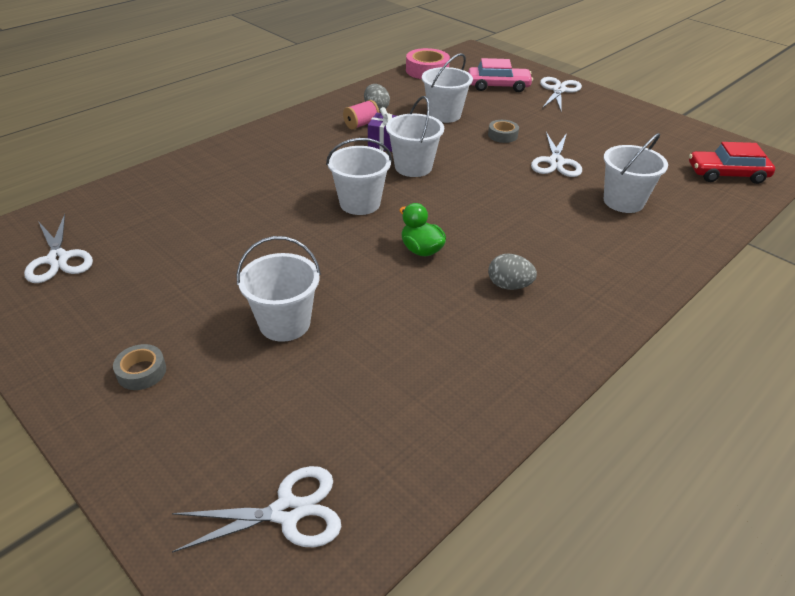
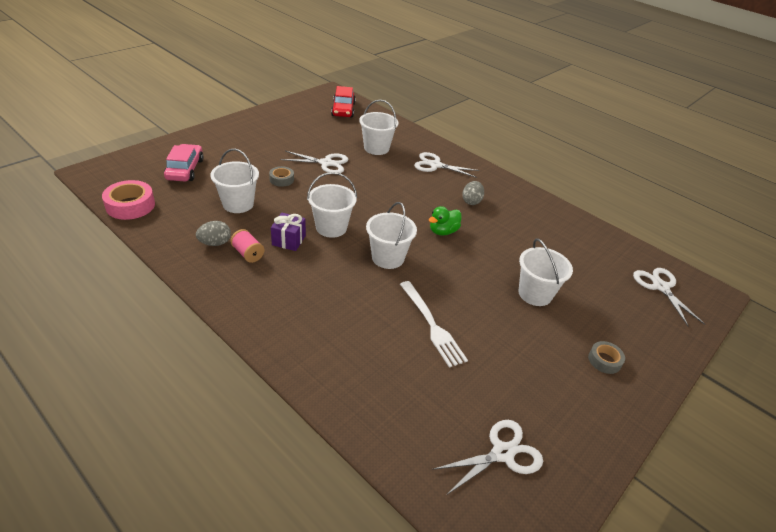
camera: 95 degrees left, 0 degrees up
(241, 228) = (432, 325): none -> white fork
(558, 90) = (204, 142): white scissors -> white scissors (435, 165)

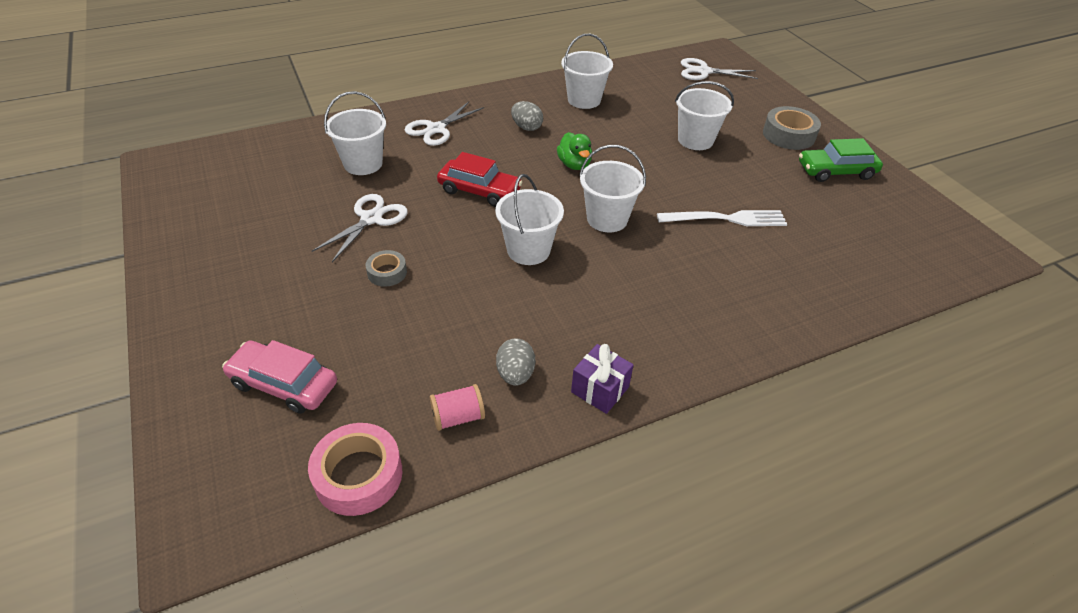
camera: 65 degrees left, 5 degrees up
(238, 204) = (427, 332): white bucket -> white bucket (584, 100)
(248, 254) = (554, 342): pink spool -> pink spool (458, 417)
(289, 240) = (539, 295): purple gift -> purple gift (600, 389)
(343, 109) = (228, 165): red car -> red car (479, 190)
(502, 453) = (888, 226): white scissors -> none
(569, 403) = (836, 171): none -> green car
(604, 360) = (788, 135): grey tape -> grey tape, size x1.71

